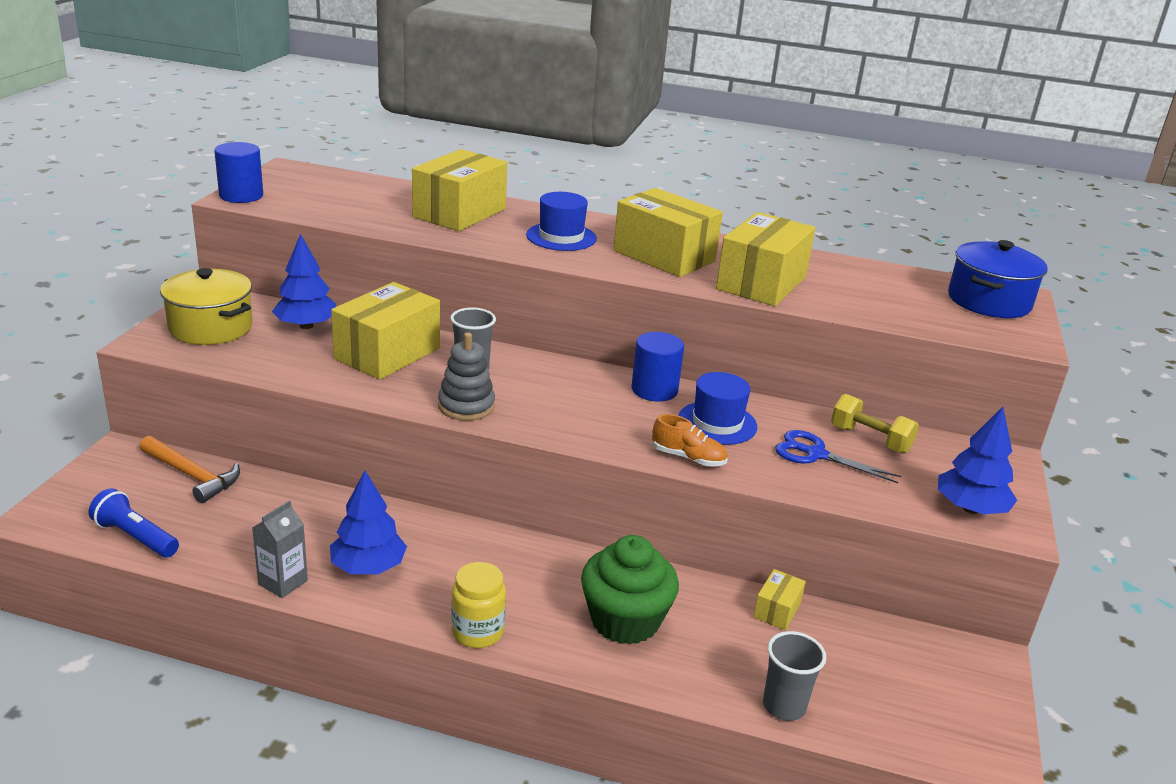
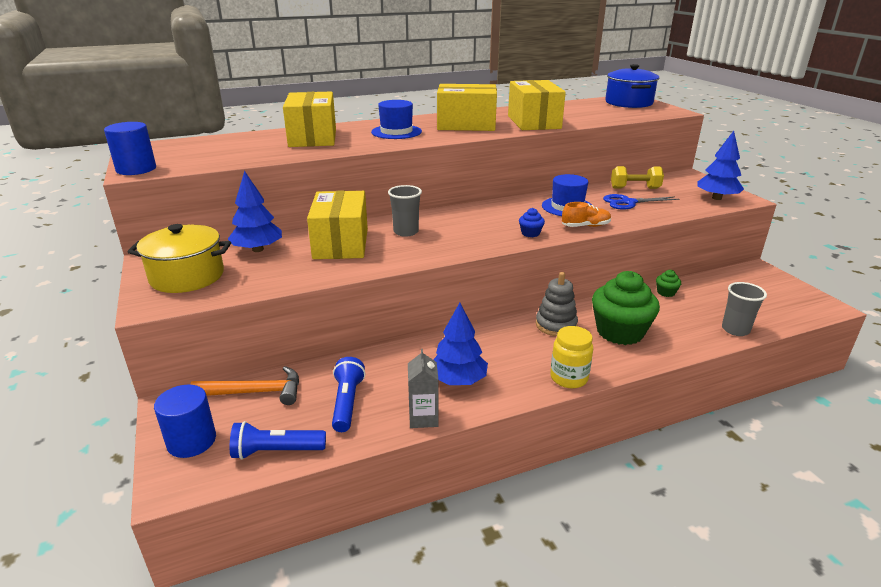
camera: 35 degrees left, 0 degrees up
(245, 529) = (347, 403): none -> blue flashlight
(466, 406) = (438, 250): grey stacking toy -> grey stacking toy (556, 325)
(602, 435) = (530, 233): none -> blue cupcake
(654, 390) = (513, 205): blue cylinder -> blue cylinder (191, 441)
(777, 610) = (666, 292): yellow box -> green cupcake

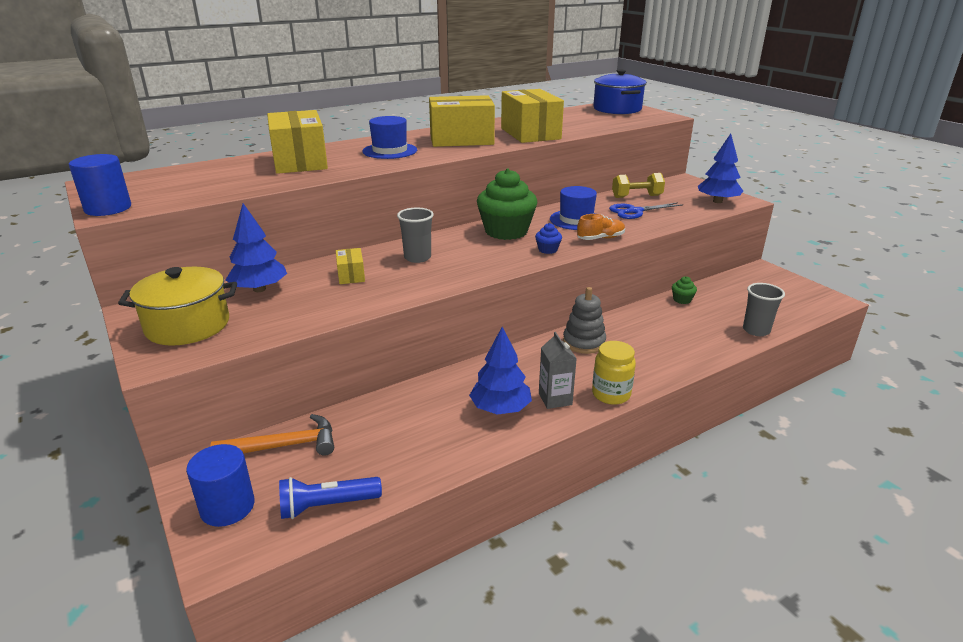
camera: 10 degrees left, 0 degrees up
(341, 243) = (351, 275): yellow box -> yellow box, size x0.46
(347, 403) = (390, 445): blue flashlight -> none
(423, 418) = (475, 451): grey carton -> grey carton (555, 399)
(620, 332) = (648, 343): green cupcake -> green cupcake (506, 231)

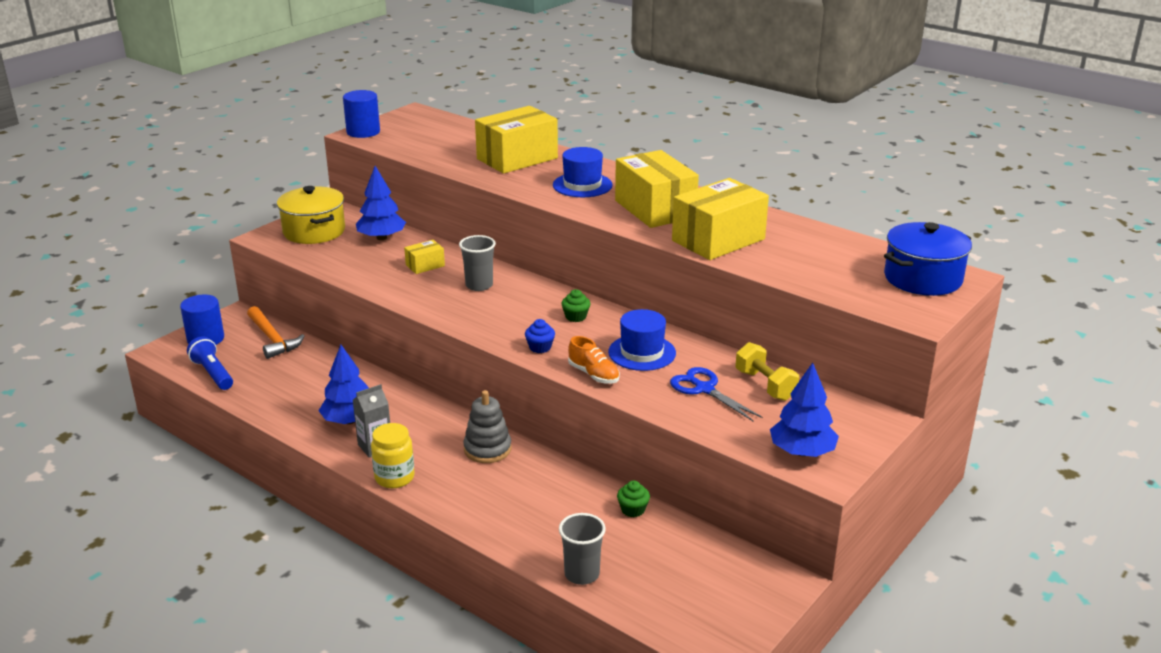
camera: 70 degrees right, 0 degrees up
(506, 231) = (576, 317): green cupcake -> green cupcake, size x0.42

